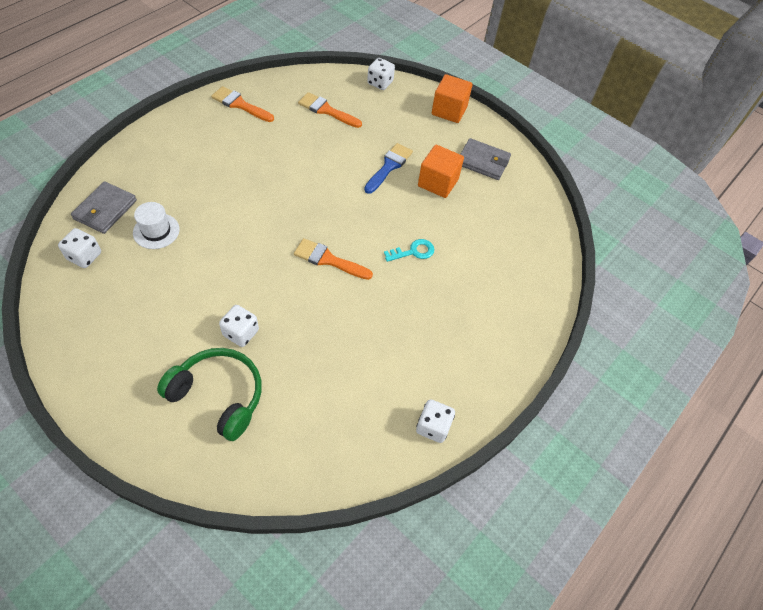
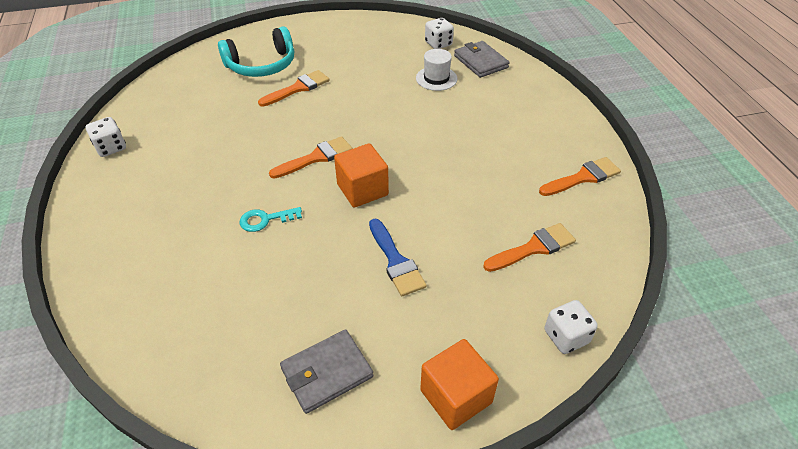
camera: 130 degrees right, 10 degrees down
(218, 396) = (262, 65): green headphones -> turquoise headphones
(241, 333) = (298, 88): white dice -> orange brush
(413, 251) = (265, 220): turquoise key -> turquoise key turned 60 degrees clockwise
(438, 182) = (333, 296): orange cube -> orange cube (362, 190)

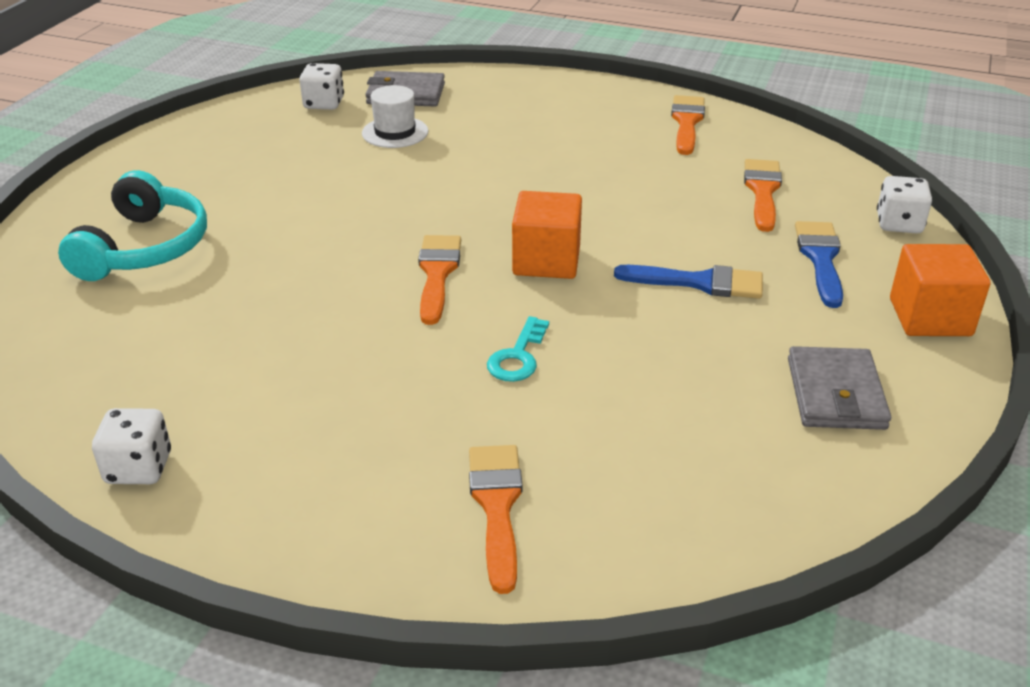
camera: 55 degrees left, 10 degrees down
(298, 88) = (256, 236): orange brush -> orange brush (497, 506)
(476, 309) = (820, 259): none -> blue brush

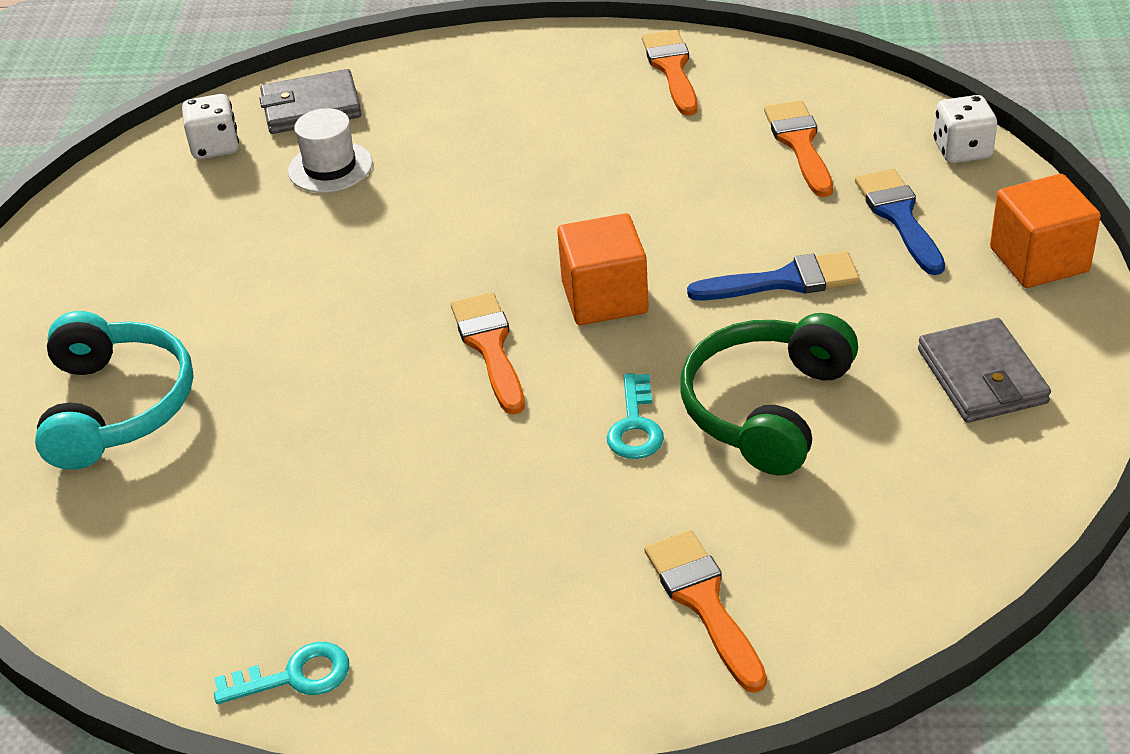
camera: 15 degrees left, 5 degrees up
(139, 468) = (294, 676): white dice -> turquoise key
(633, 371) = (766, 408): none -> green headphones

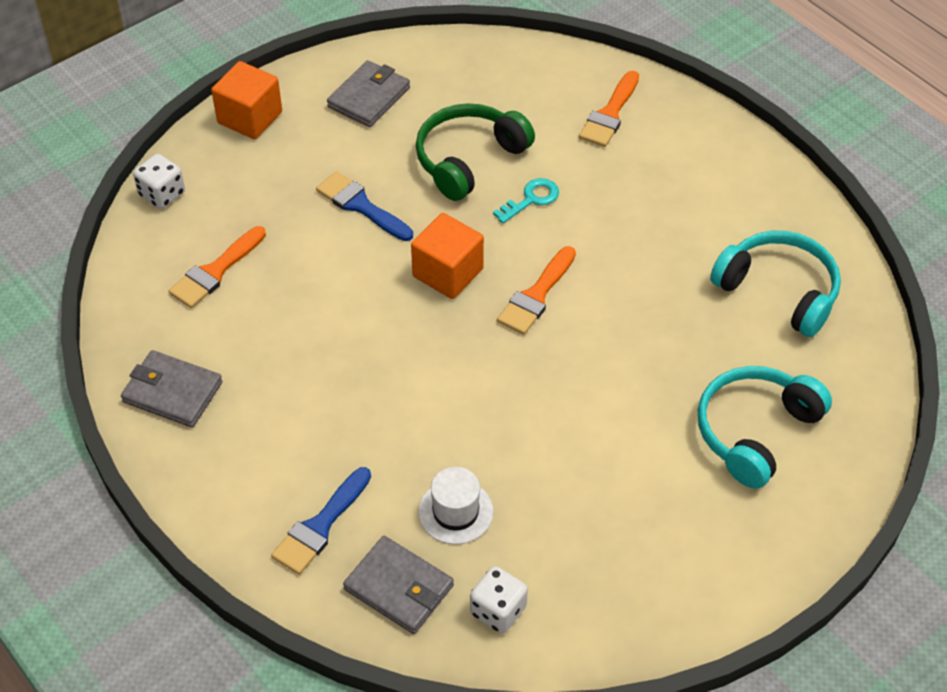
camera: 135 degrees left, 10 degrees up
(228, 560) = (779, 291): none -> turquoise headphones
(294, 676) = (800, 217): turquoise key -> none
(672, 69) = (172, 392): orange brush -> grey wallet
(766, 408) = (469, 159): green headphones -> green headphones turned 150 degrees clockwise
(899, 217) = (257, 189): blue brush -> blue brush (320, 526)

